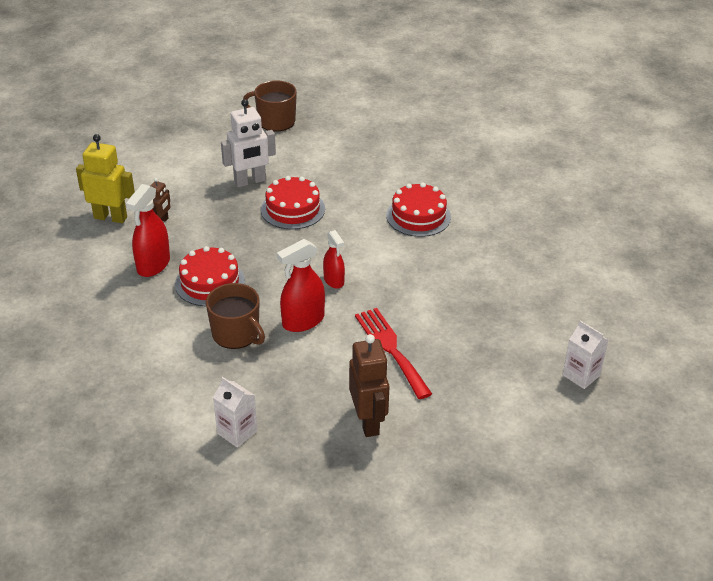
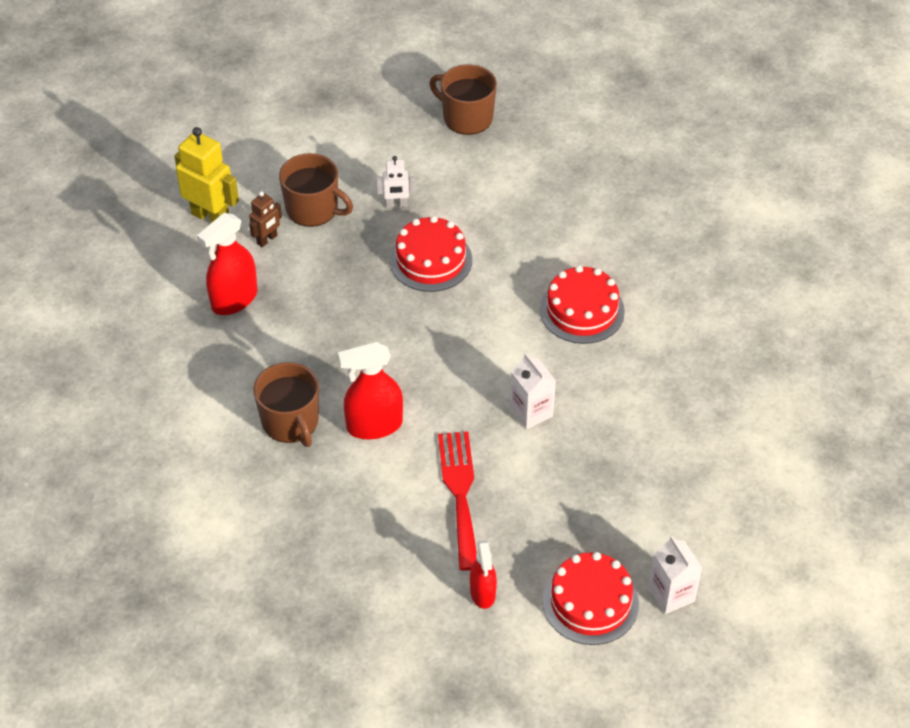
camera: 20 degrees right, 10 degrees up
(188, 196) = (313, 209): none -> brown mug
(210, 282) = (289, 342): red cake -> red cake (590, 602)
(237, 432) = (239, 552): white carton -> white carton (531, 412)
(250, 181) = (396, 204): white robot -> white robot, size x0.55
(334, 281) = (435, 378): red spray bottle -> red spray bottle (483, 593)
(368, 422) = (390, 582): brown robot -> none

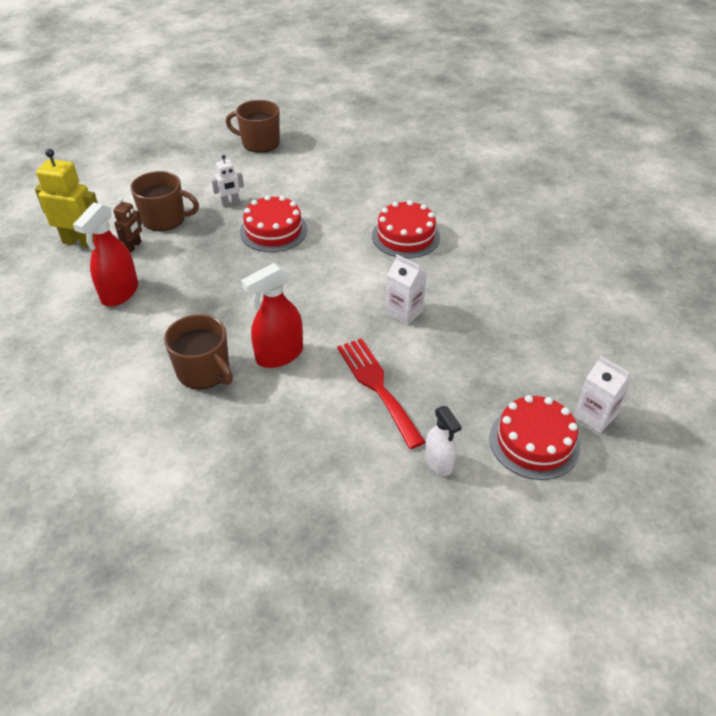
camera: 20 degrees left, 5 degrees down
(483, 593) = (439, 463): red spray bottle -> white spray bottle

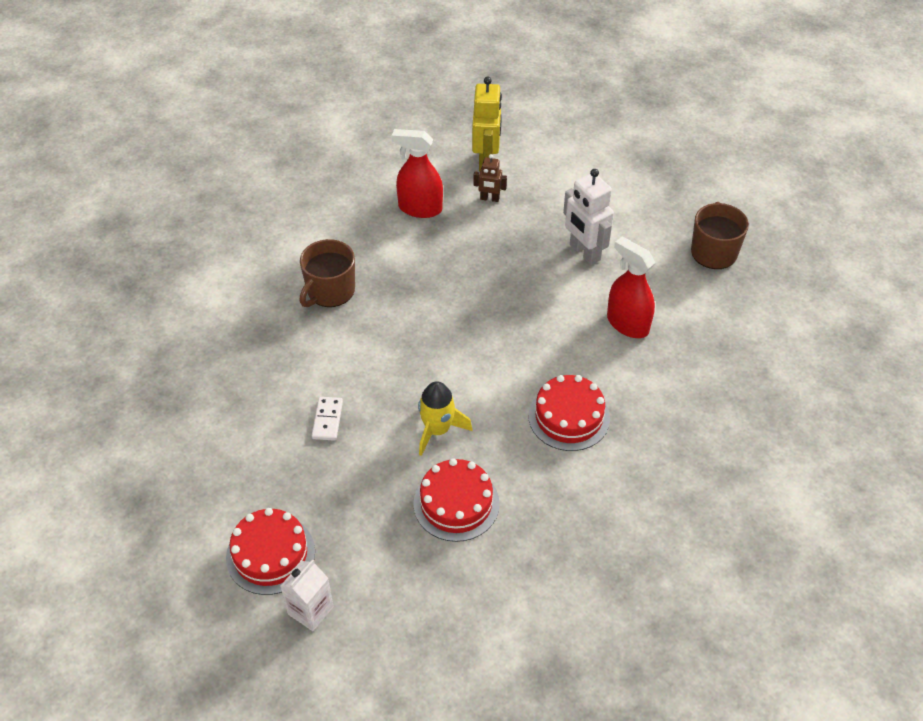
camera: 80 degrees right, 5 degrees up
(165, 219) = (540, 209): brown mug -> none
(230, 202) = (584, 252): white robot -> white robot, size x1.83
(273, 231) = (545, 298): red cake -> red cake (456, 503)
(279, 355) = (358, 339): red spray bottle -> red spray bottle (627, 324)
(377, 386) = (327, 420): red fork -> white domino
(404, 312) = (437, 430): white carton -> yellow rocket
(439, 463) = (240, 477): white spray bottle -> none

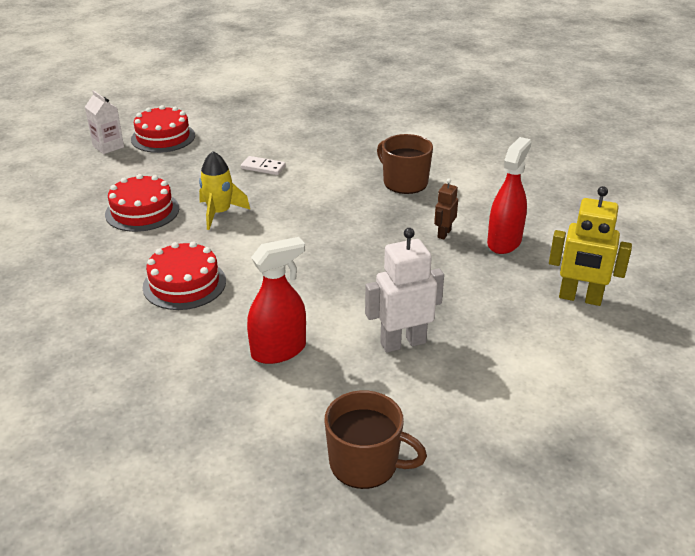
camera: 105 degrees right, 15 degrees down
(489, 199) = (511, 289): brown robot -> brown robot (444, 233)

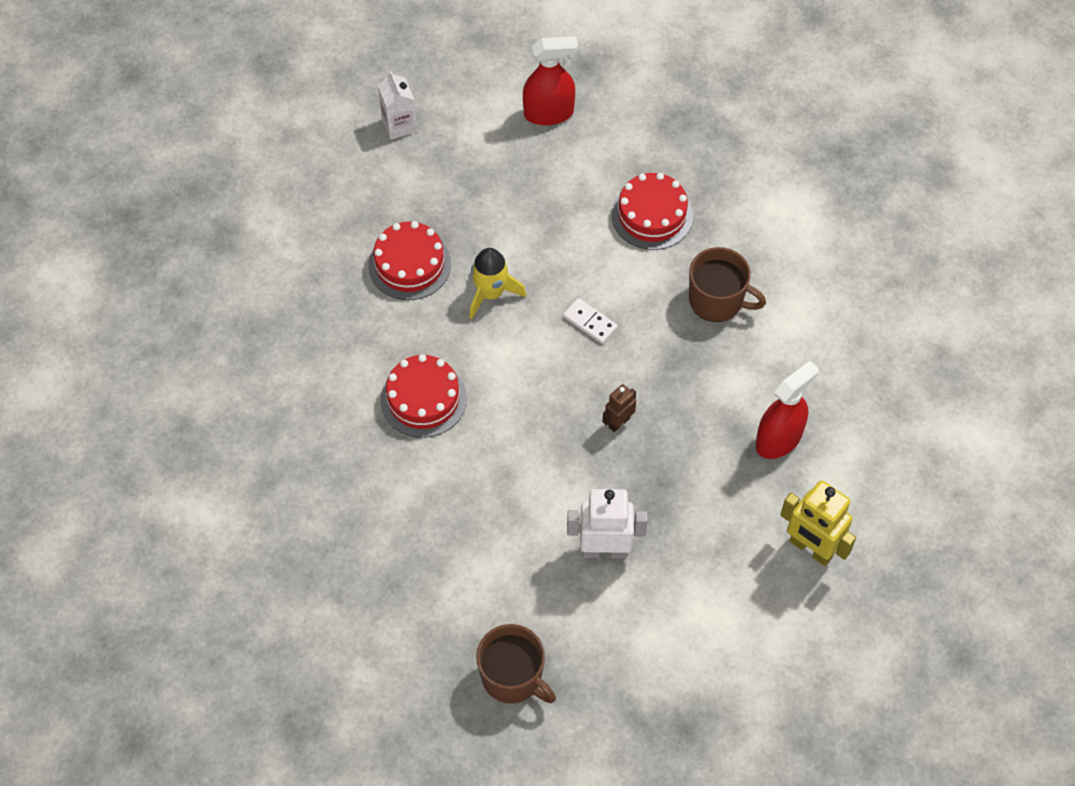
camera: 20 degrees right, 25 degrees up
(163, 137) = (467, 123): red cake -> red cake (652, 215)
(263, 167) = (565, 222): white domino -> white domino (590, 322)
(279, 350) = (485, 521): red spray bottle -> red spray bottle (549, 113)
(404, 182) = (717, 300): brown mug -> brown mug turned 135 degrees clockwise
(444, 233) = (720, 405): brown robot -> brown robot (619, 422)

